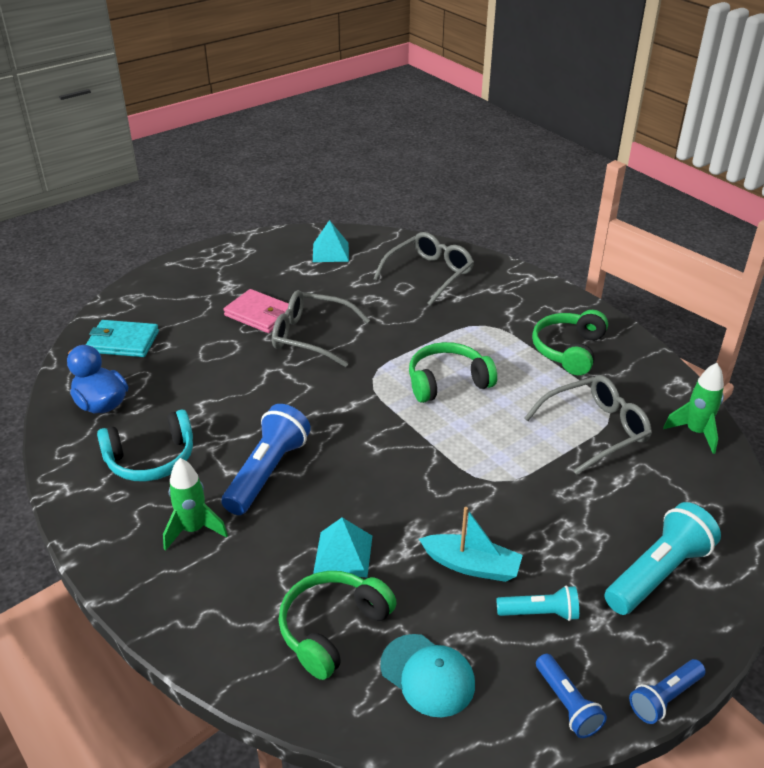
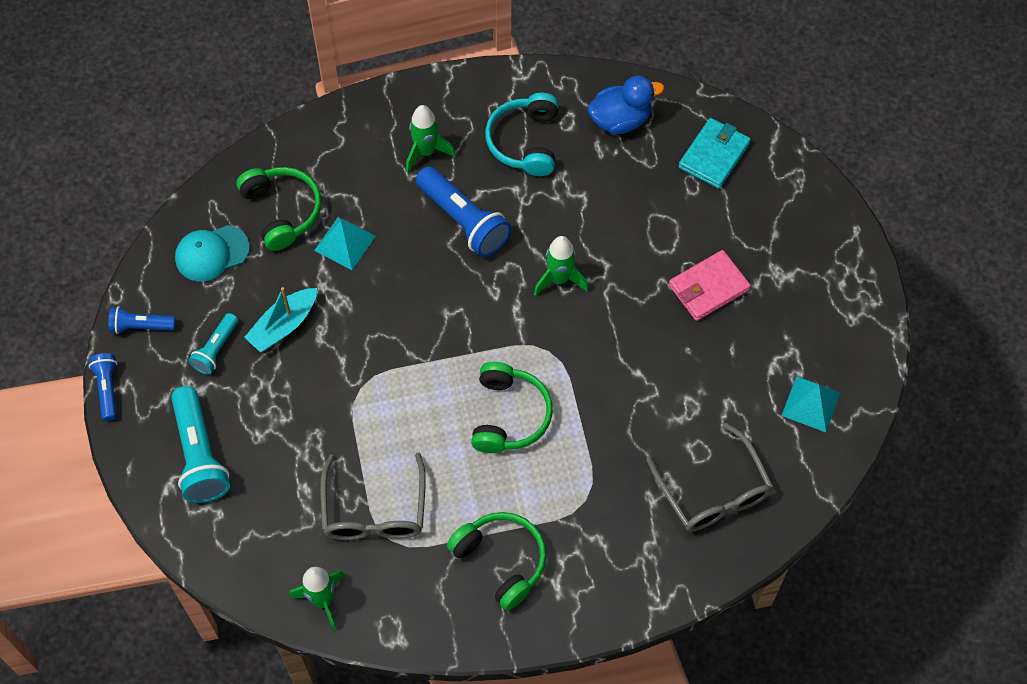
camera: 115 degrees right, 25 degrees up
(298, 392) = (559, 279): none -> green rocket
(311, 336) = (646, 322): grey glasses -> none

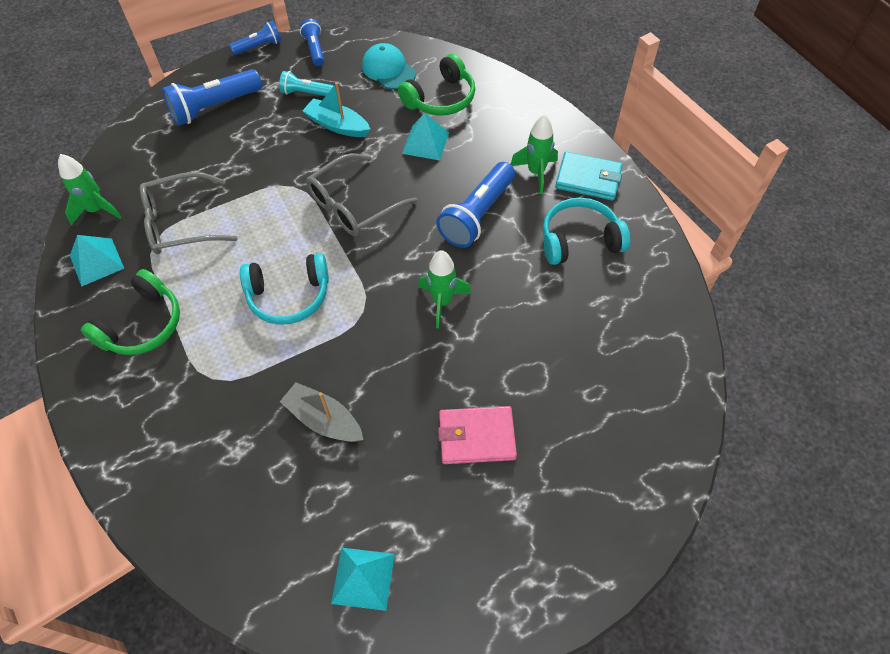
camera: 75 degrees right, 5 degrees down
(200, 455) = (214, 107): turquoise flashlight -> blue flashlight
(400, 603) = (96, 261): none -> turquoise pyramid
(509, 415) = (289, 296): green headphones -> turquoise headphones
(620, 120) = (641, 311): blue duck -> none
(658, 408) = (324, 420): none -> grey boat
(708, 287) = (476, 437): pink wallet -> pink wallet turned 45 degrees counterclockwise
(713, 491) = (238, 495): grey glasses -> grey glasses (353, 205)
(714, 155) = (639, 406): turquoise wallet -> turquoise wallet (588, 179)

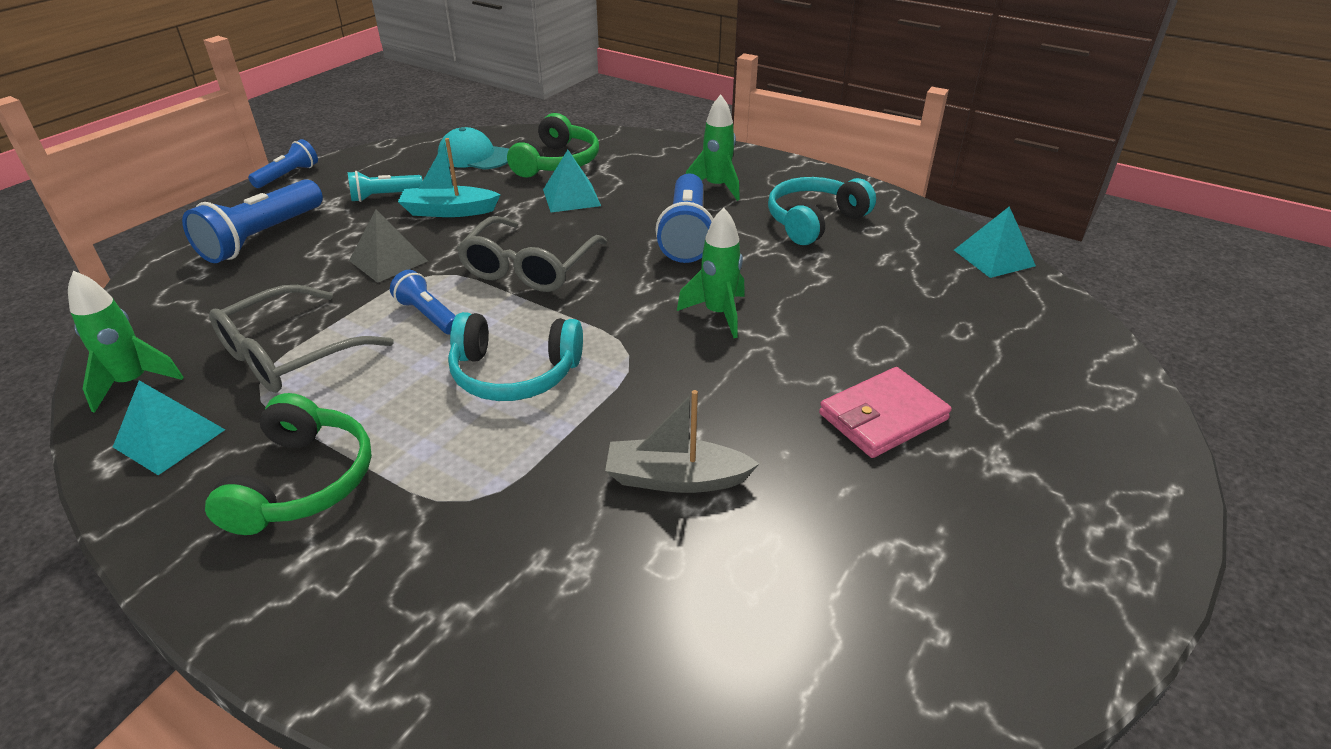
camera: 30 degrees left, 20 degrees down
(274, 161) = (388, 260): none -> grey pyramid
(289, 296) = (514, 374): turquoise headphones -> turquoise headphones turned 45 degrees clockwise
(314, 49) = (367, 162): blue flashlight -> blue flashlight (428, 315)
(363, 578) = (898, 632): turquoise pyramid -> turquoise pyramid (994, 257)
(588, 179) = (774, 178): turquoise wallet -> none

